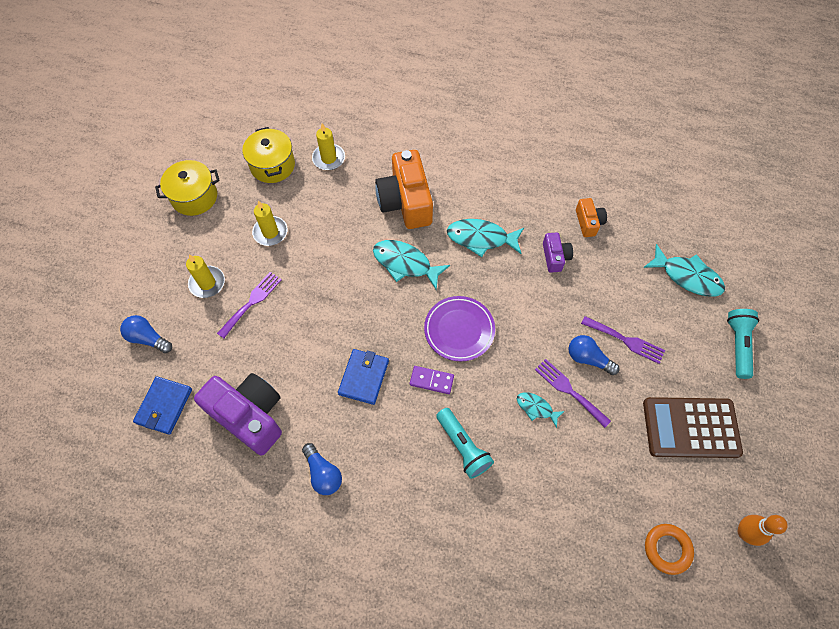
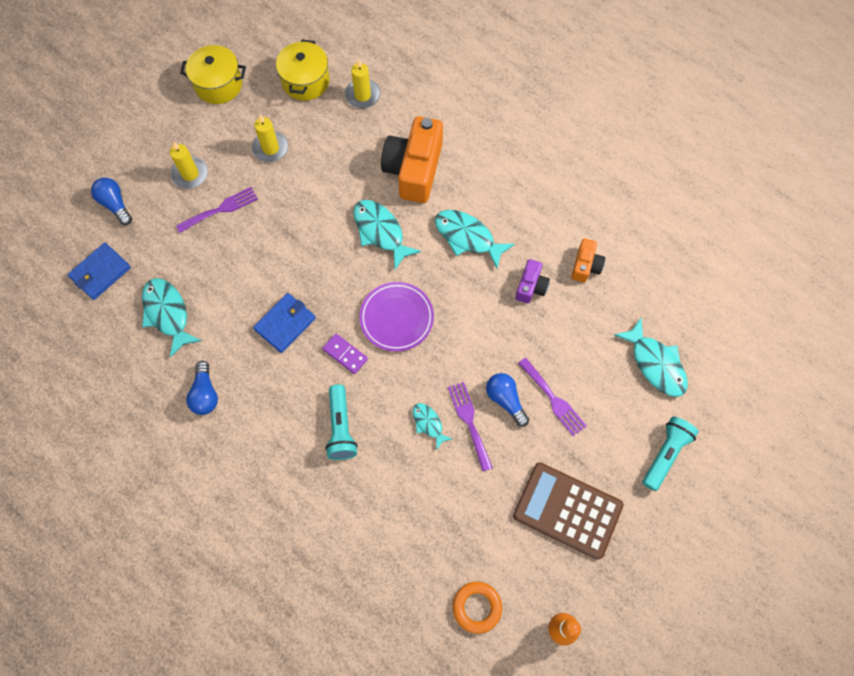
camera: 25 degrees right, 5 degrees up
(249, 416) = (167, 313): purple camera -> turquoise fish

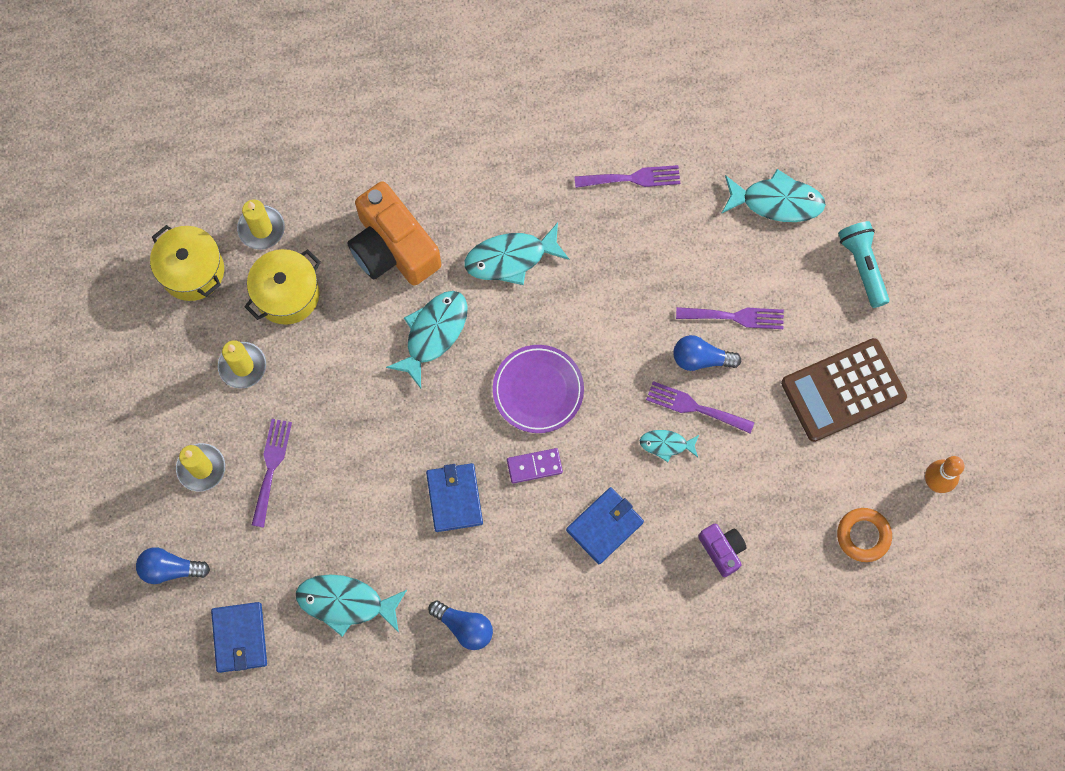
camera: 50 degrees left, 5 degrees up
(218, 85) = (115, 361): yellow pot -> yellow pot (287, 294)
(341, 428) = (604, 526): turquoise flashlight -> blue wallet
(380, 232) = (433, 333): turquoise fish -> turquoise fish turned 120 degrees clockwise
(531, 286) = (611, 244): purple camera -> purple camera (722, 550)
(585, 266) = (633, 178): orange camera -> purple fork

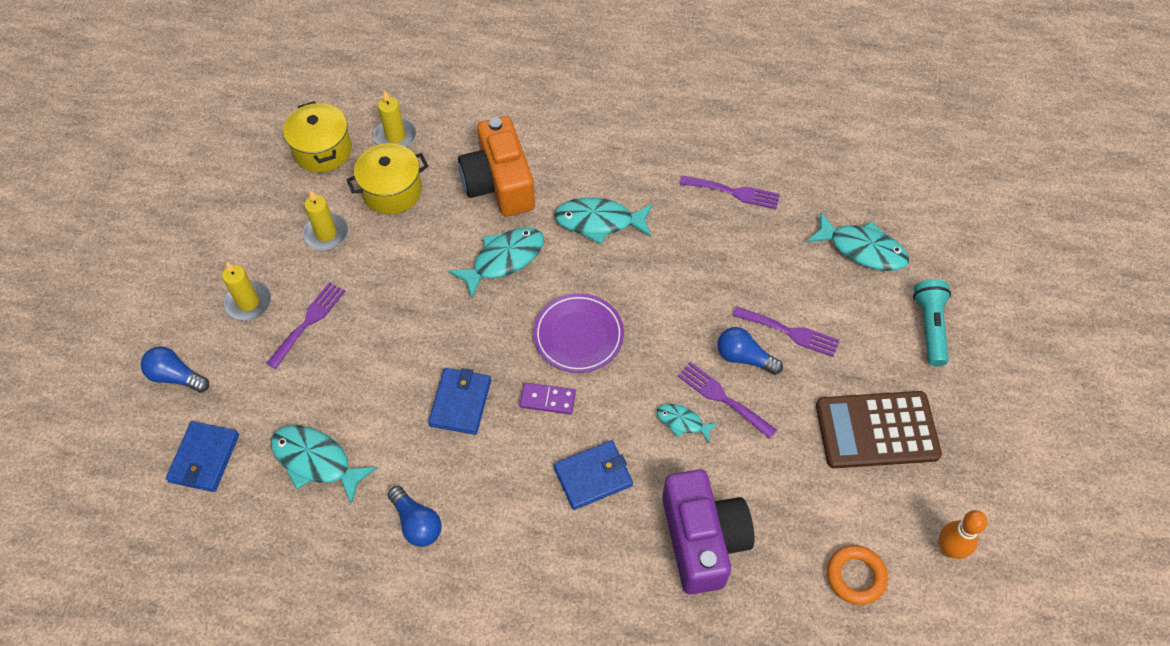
camera: 20 degrees right, 15 degrees down
(722, 550) = (702, 539): purple camera -> purple camera, size x2.02

